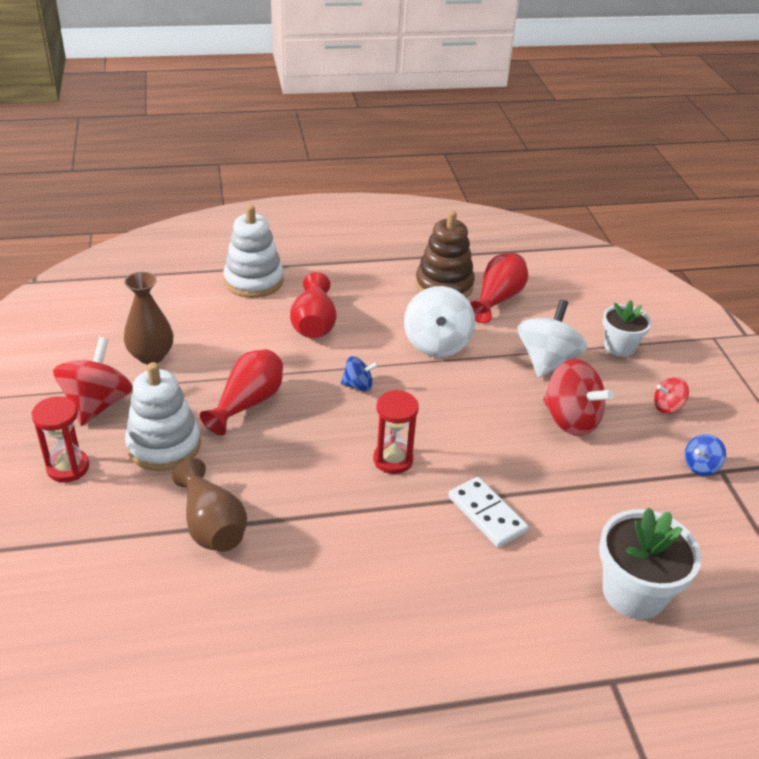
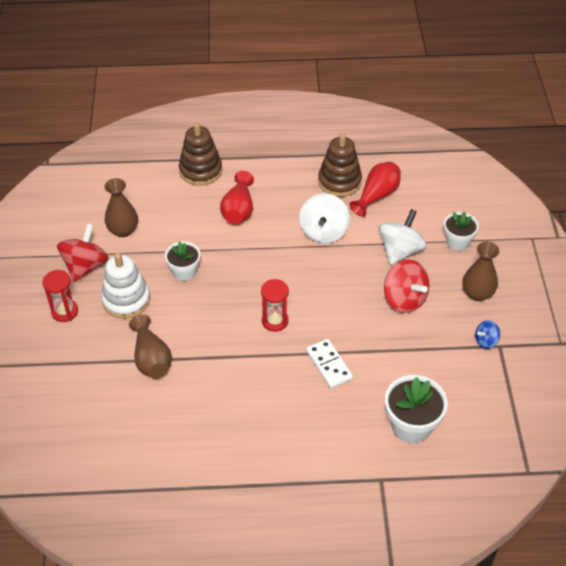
camera: 10 degrees right, 10 degrees up
(248, 403) = (184, 272): red vase -> white flower pot
(253, 281) = (200, 170): white stacking toy -> brown stacking toy
(358, 385) = (261, 262): blue spinning top -> none
(667, 406) = (477, 293): red spinning top -> brown vase

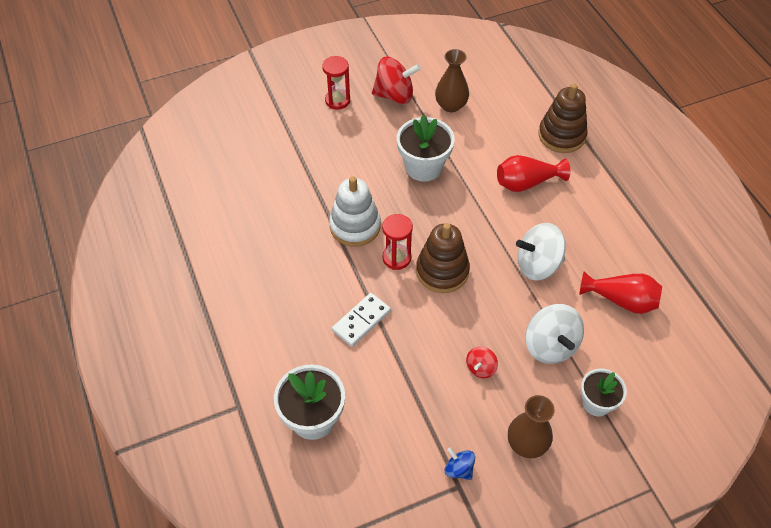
camera: 70 degrees right, 5 degrees up
(126, 300) = (370, 137): white stacking toy -> white stacking toy (355, 226)
(151, 359) = (311, 177): brown vase -> none
(184, 272) = (423, 167): white flower pot -> white flower pot, size x1.54
(339, 181) = (621, 258): brown stacking toy -> brown stacking toy (442, 271)
(400, 250) = (550, 345): white spinning top -> white spinning top turned 60 degrees clockwise
(404, 299) = (480, 368): red spinning top -> red spinning top, size x0.52

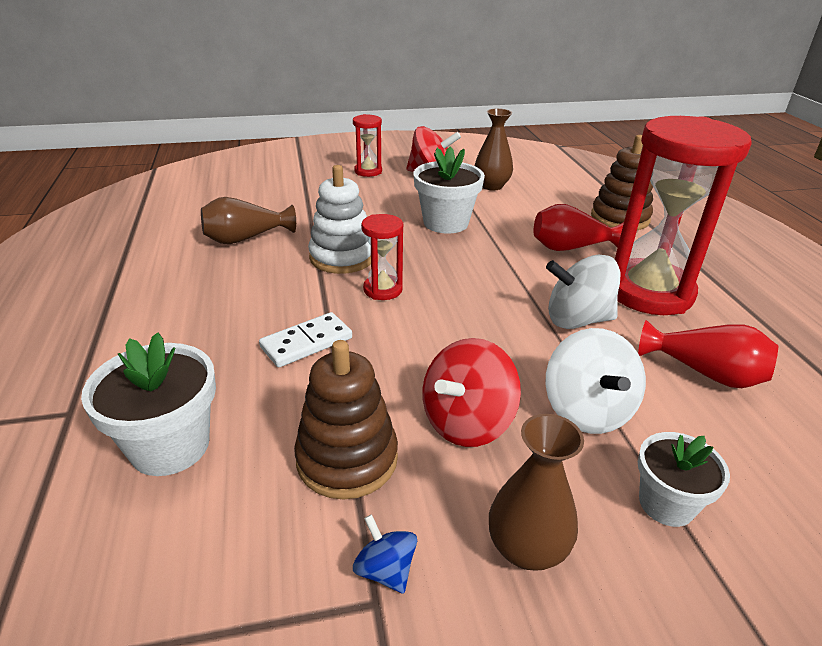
camera: 10 degrees right, 20 degrees down
(271, 216) = (245, 238): none -> brown vase
(442, 271) = (440, 309): brown stacking toy -> brown stacking toy (347, 459)
(480, 368) = (467, 422): red spinning top -> red spinning top, size x1.92
(585, 226) = (649, 292): none -> red hourglass

